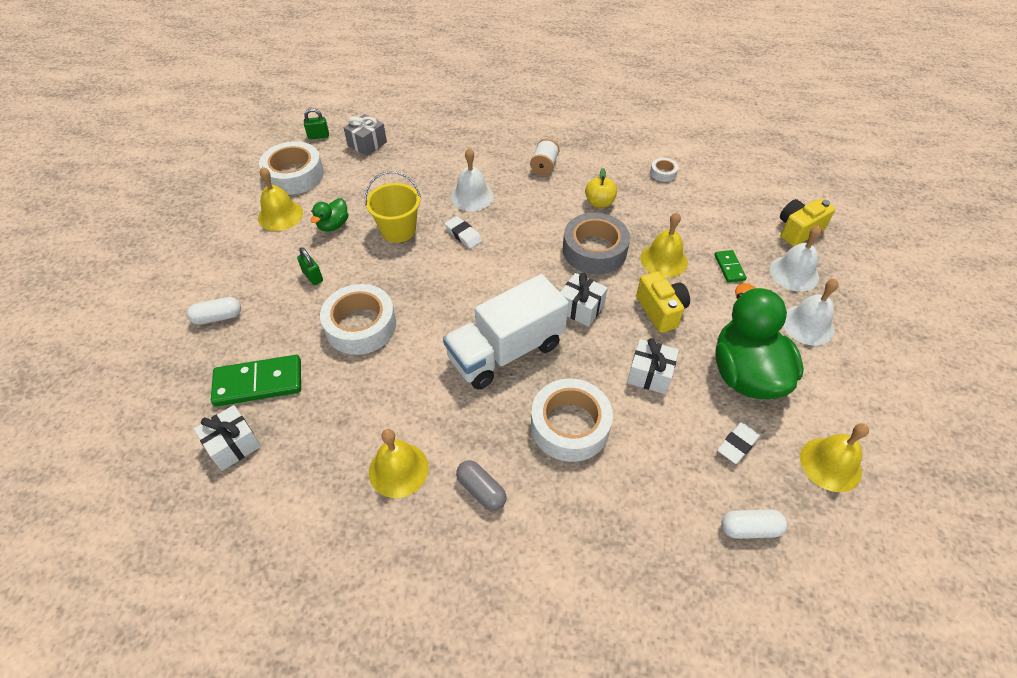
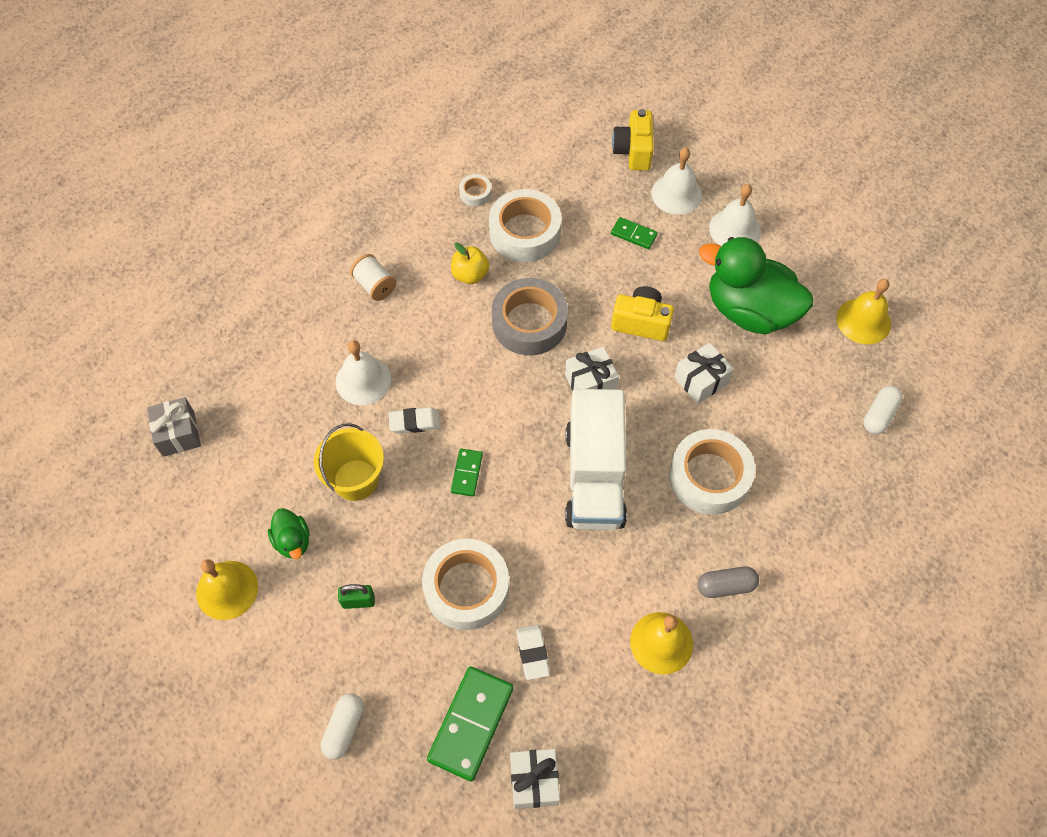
camera: 55 degrees left, 10 degrees up
(294, 175) = (166, 541): white tape -> white tape (525, 232)
(318, 136) = (113, 479): green padlock -> none
(448, 280) = (466, 473): none -> green domino
(664, 260) = (585, 276): yellow bell -> none
(737, 445) = (808, 368): white eraser -> white eraser (533, 653)

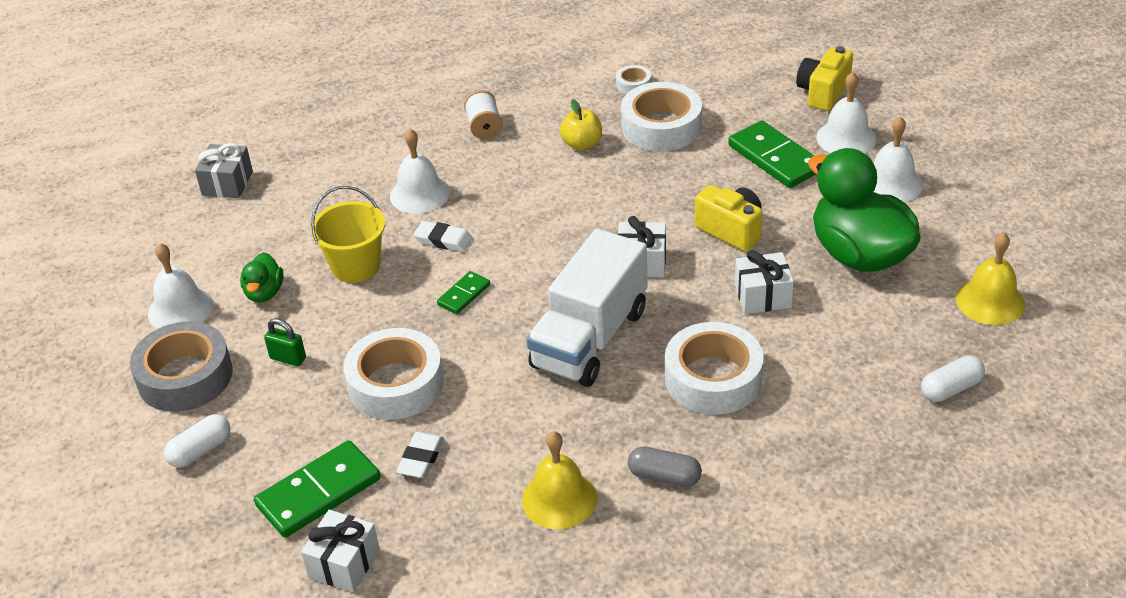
camera: 30 degrees right, 20 degrees down
(227, 590) = (180, 309): yellow bell -> white bell
(529, 323) = (613, 197): grey tape -> grey tape (185, 376)
(634, 234) = (775, 158): green domino -> green domino, size x1.89

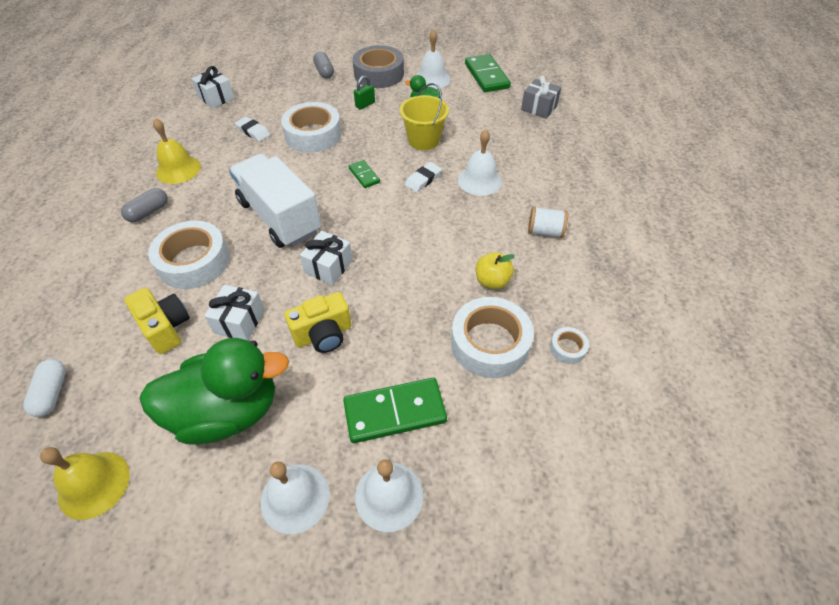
camera: 110 degrees right, 10 degrees up
(200, 450) = (324, 72): white capsule -> grey capsule
(319, 492) = (264, 98): green domino -> green domino (486, 76)
(823, 93) = (480, 518): yellow camera -> yellow camera (166, 328)

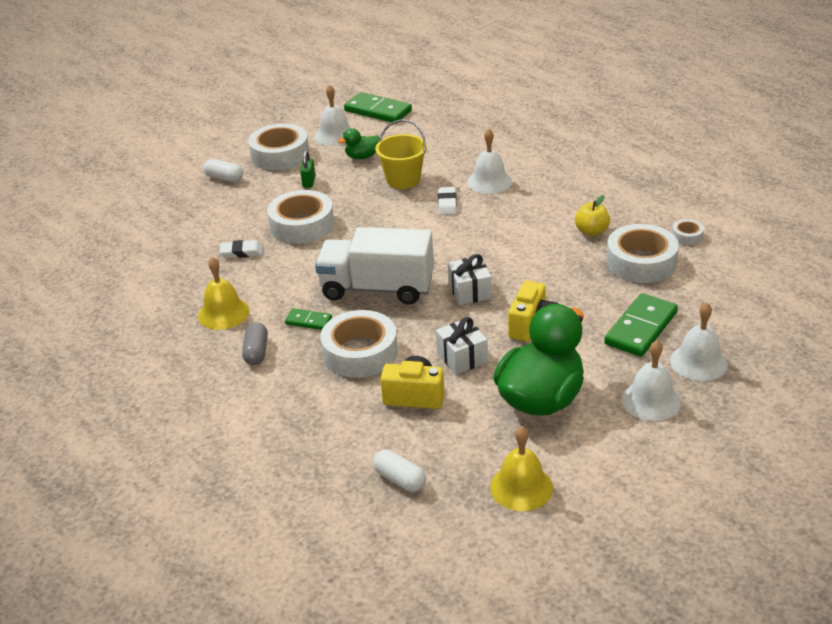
camera: 40 degrees left, 15 degrees down
(216, 98) = (152, 249): white gift -> none
(324, 72) = (224, 178): grey capsule -> white capsule
(364, 175) = (396, 226): green domino -> green domino (308, 321)
(379, 74) = (280, 155): grey tape -> white tape
(539, 108) = (456, 113): grey gift -> none
(545, 231) = (581, 185): white spool -> none

